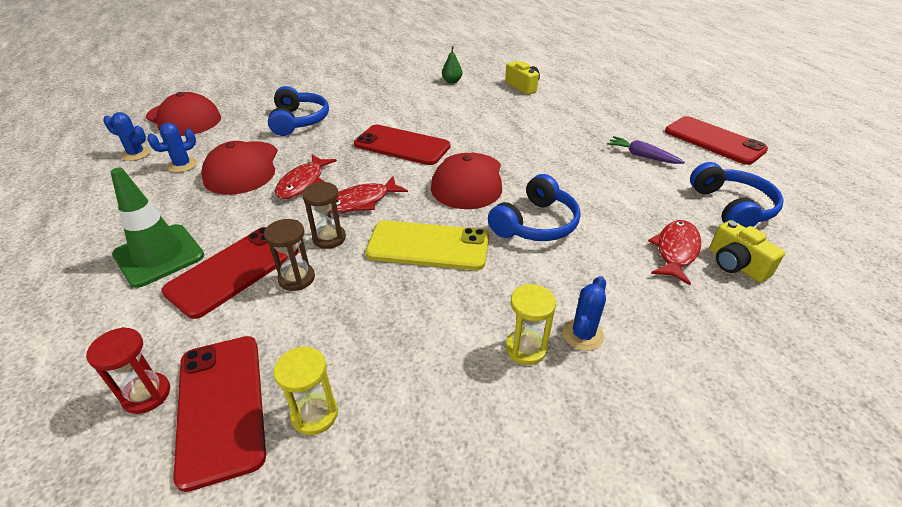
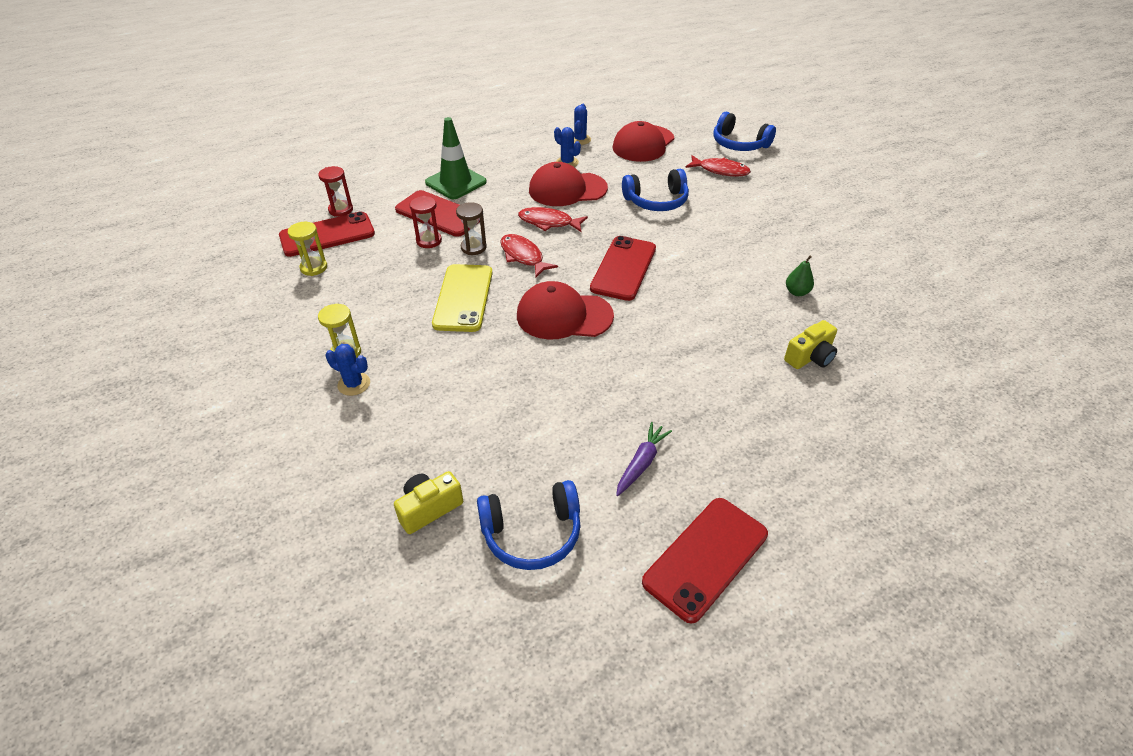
camera: 85 degrees right, 5 degrees up
(296, 278) = (429, 241): brown hourglass -> red hourglass
(536, 224) = (494, 362): blue headphones -> blue headphones (739, 144)
(676, 251) = (452, 462): red fish -> red fish (720, 171)

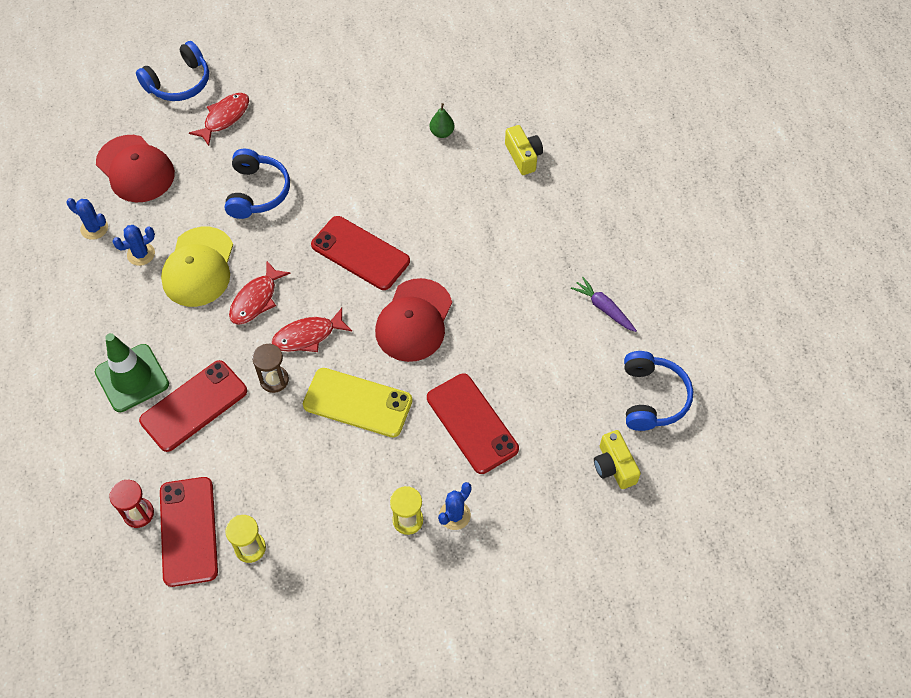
camera: 75 degrees left, 15 degrees up
(429, 241) = (244, 422): red hourglass -> none
(567, 189) = (198, 267): red cap -> yellow cap
(705, 558) = (694, 294): red phone -> red phone (472, 423)

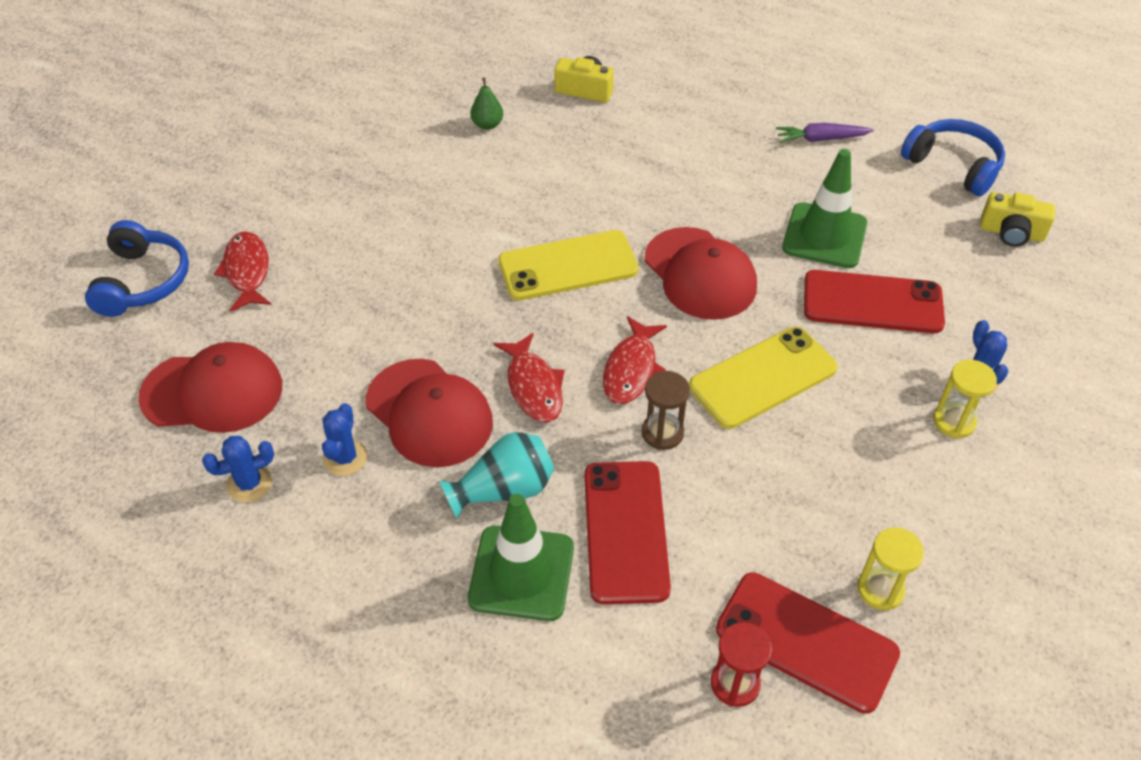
camera: 50 degrees left, 10 degrees down
(176, 335) = (504, 490): none -> turquoise vase
(198, 267) = (429, 413): yellow cap -> red cap
(257, 192) = (386, 301): blue headphones -> none
(360, 253) = (568, 266): red phone -> yellow phone
(509, 364) = (824, 236): none -> green traffic cone

